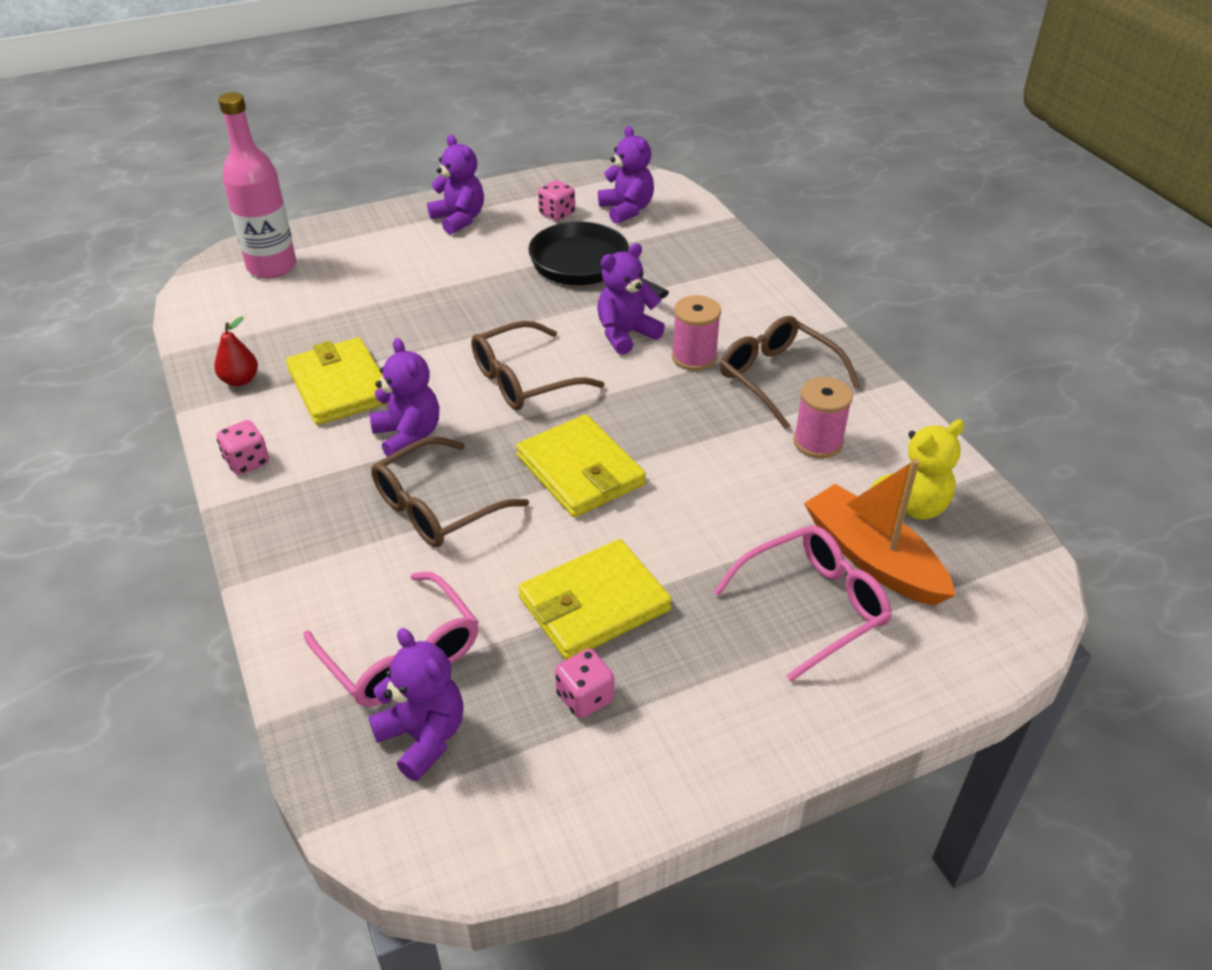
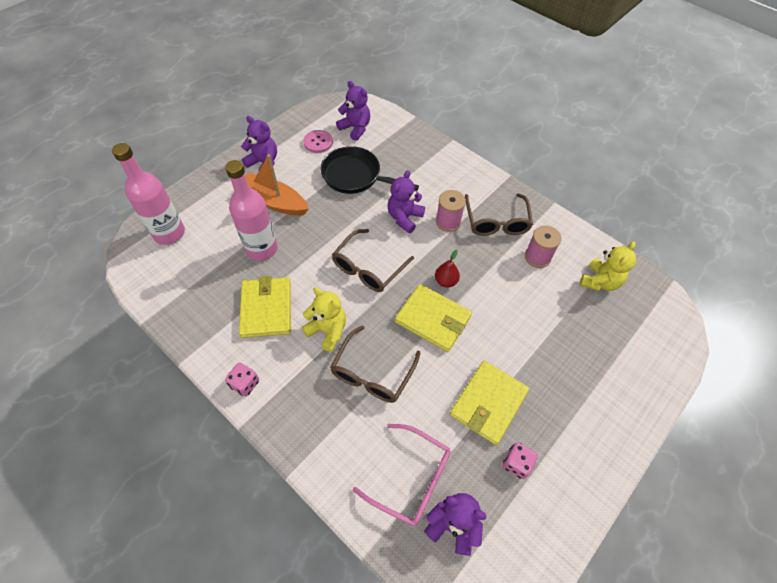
camera: 25 degrees left, 15 degrees up
(240, 380) = (203, 326): red pear -> red pear (446, 281)
(340, 386) = (266, 309): yellow wallet -> yellow wallet turned 45 degrees clockwise
(384, 316) = (262, 249): none -> pink bottle
(408, 436) = (327, 331): purple teddy bear -> yellow teddy bear
(557, 214) = (318, 142): pink dice -> pink button
(777, 378) = (496, 222): brown glasses -> brown glasses turned 120 degrees counterclockwise
(812, 606) = (589, 361): pink glasses -> none
(872, 558) = (599, 321): orange boat -> orange boat (274, 202)

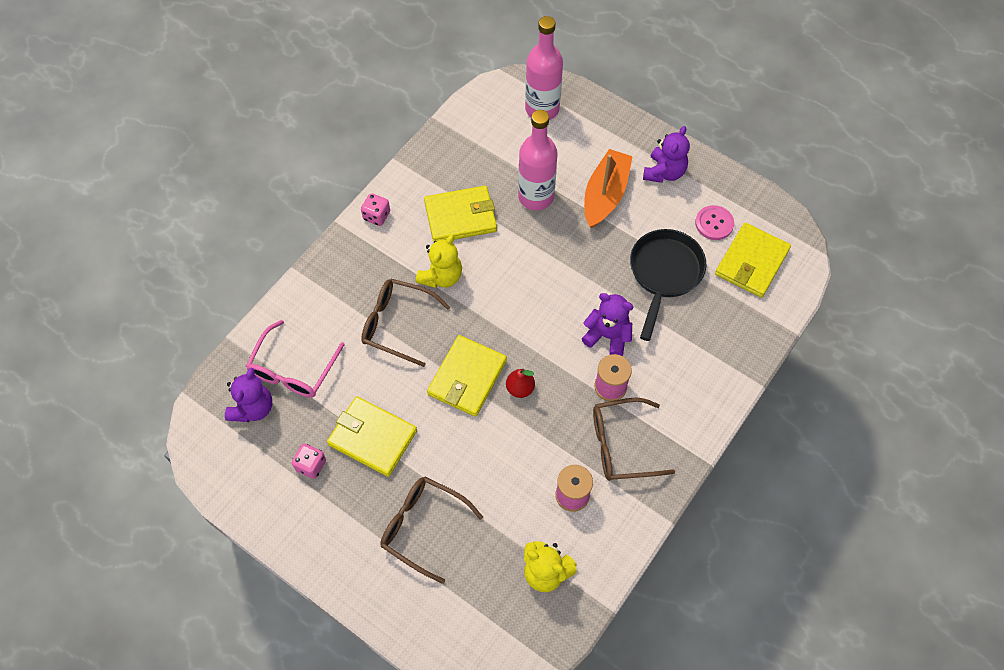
camera: 85 degrees right, 5 degrees up
(355, 128) = (751, 262): purple teddy bear -> yellow wallet
(368, 268) = (526, 305): brown glasses -> brown glasses (423, 527)

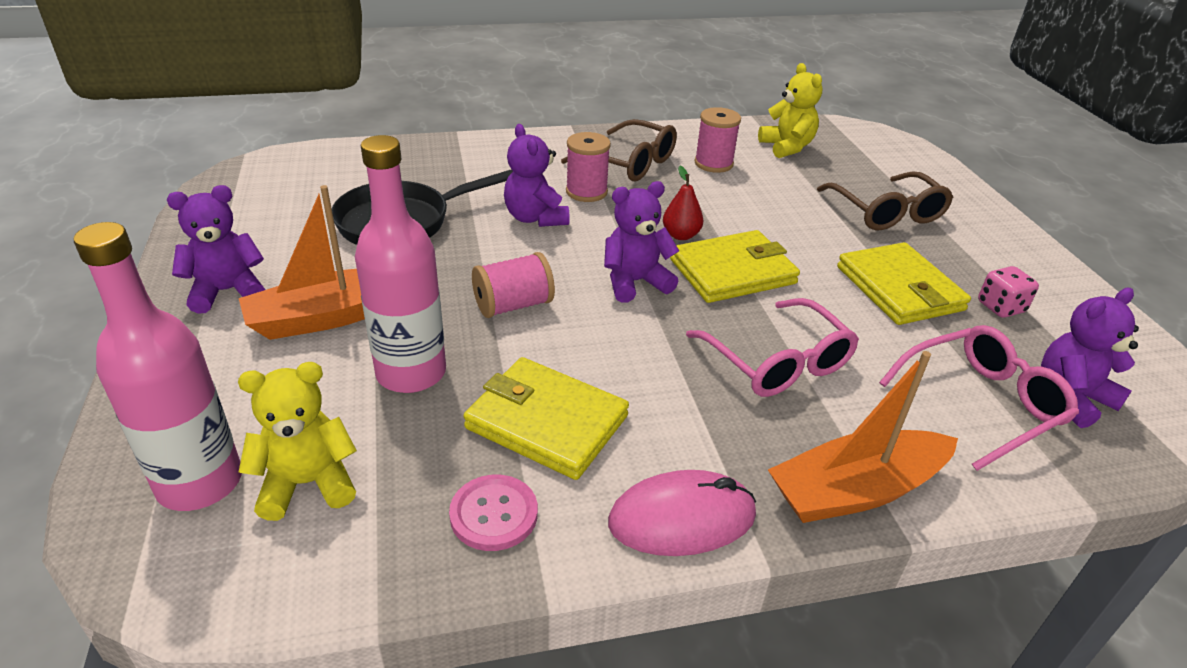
camera: 140 degrees left, 25 degrees down
(323, 275) = (856, 490): none -> orange boat
(376, 216) = (682, 518): pink dice -> pink mouse
(397, 324) = (777, 362): brown glasses -> pink glasses
(441, 276) = (660, 372): yellow teddy bear -> yellow teddy bear (307, 483)
(506, 326) = (635, 282): none -> purple teddy bear
(542, 264) = (513, 305): none -> pink spool
(714, 223) = (280, 223): pink button -> pink button (494, 514)
(751, 262) = (311, 183): yellow wallet -> none

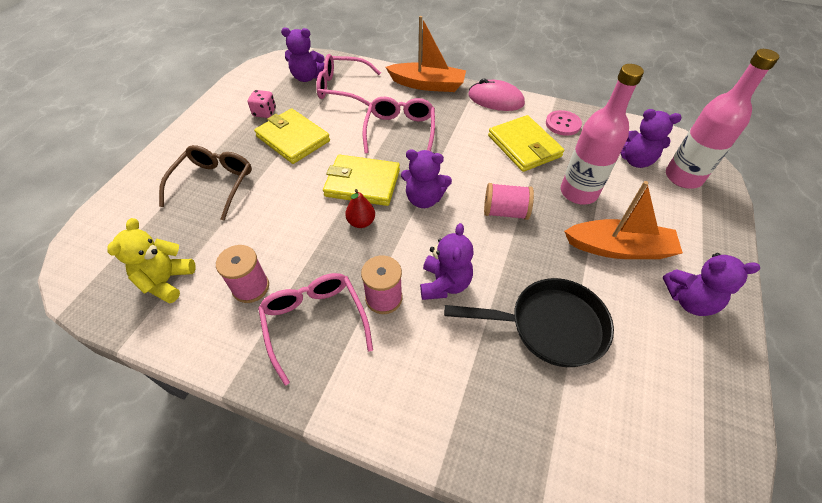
camera: 145 degrees left, 15 degrees up
(307, 483) = (635, 160): yellow teddy bear -> purple teddy bear
(629, 163) = (314, 322): brown glasses -> pink glasses
(899, 289) = (293, 139): yellow wallet -> yellow wallet turned 60 degrees counterclockwise

